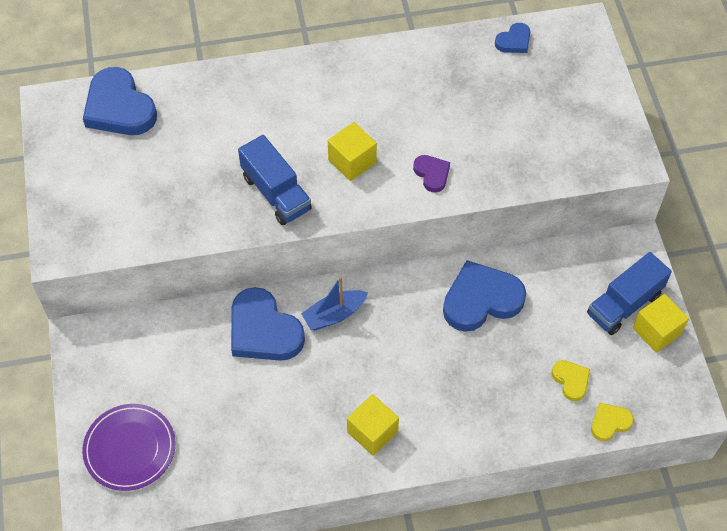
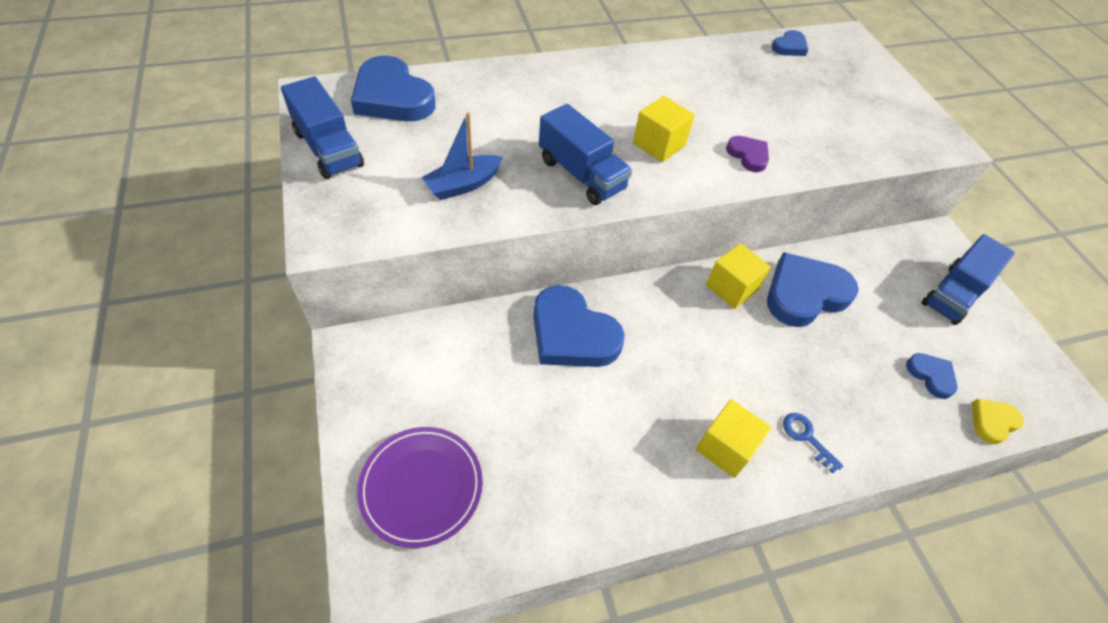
camera: 10 degrees left, 5 degrees down
(63, 165) = (328, 149): none -> blue truck
(334, 315) = (649, 314): blue boat -> blue boat (463, 185)
(442, 427) = (806, 437): none -> blue key
(571, 380) = (931, 376): yellow heart -> blue heart
(656, 331) = (998, 319): yellow cube -> yellow cube (731, 287)

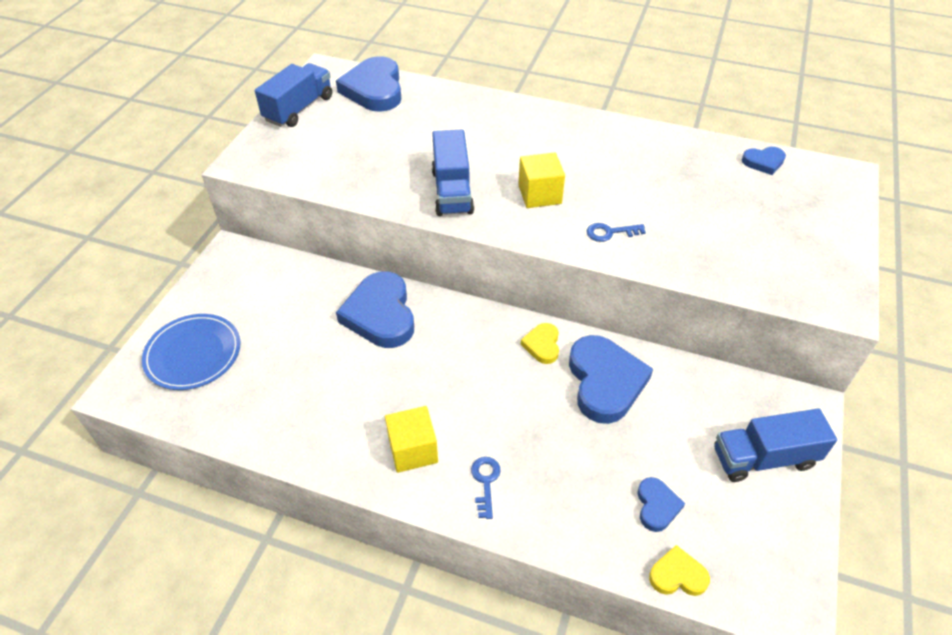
camera: 40 degrees right, 5 degrees down
(328, 149) = (299, 109): blue truck -> blue truck turned 150 degrees counterclockwise
(421, 486) = (193, 354): purple plate -> blue plate
(463, 185) = (360, 165): blue boat -> none
(731, 287) = (542, 345): yellow cube -> yellow heart
(748, 155) = (610, 232): purple heart -> blue key
(804, 294) = (605, 382): blue heart -> blue heart turned 75 degrees clockwise

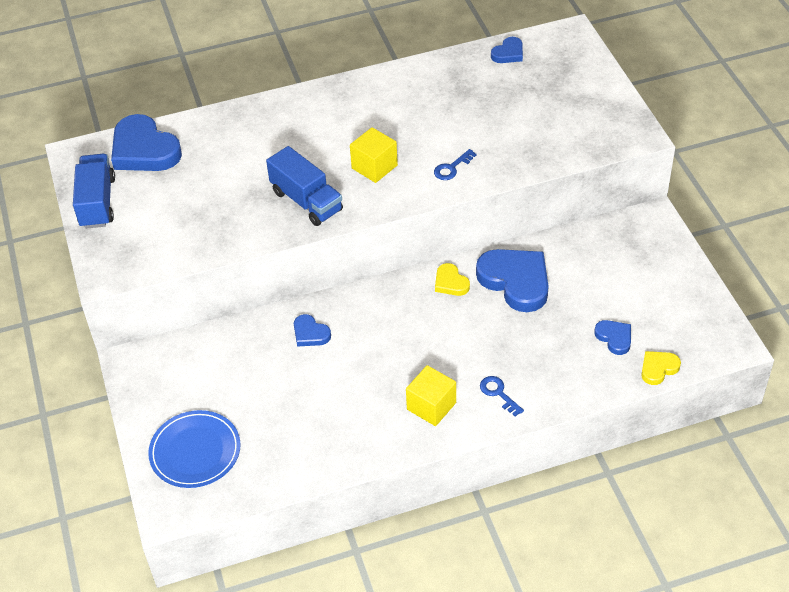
camera: 35 degrees left, 0 degrees up
(380, 314) = (310, 333): blue heart -> blue heart, size x0.50
(763, 458) = (652, 268): blue truck -> none

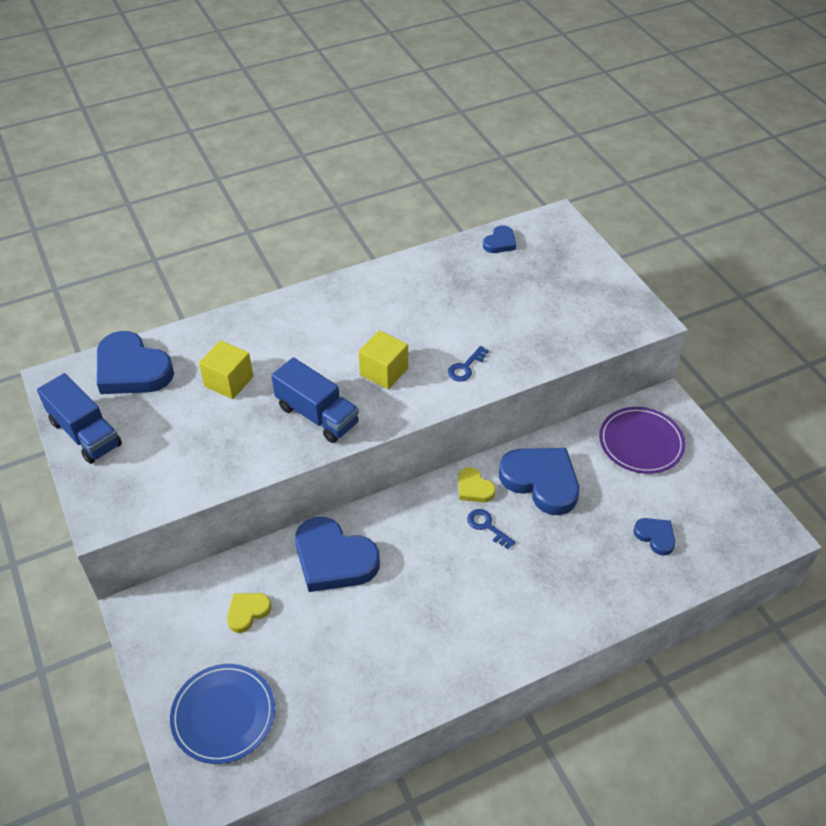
camera: 10 degrees left, 0 degrees up
(97, 202) = (85, 433): blue truck -> blue truck turned 150 degrees clockwise
(310, 333) = (334, 559): blue heart -> blue heart, size x2.00
(431, 406) = (478, 633): yellow cube -> yellow cube (229, 381)
(498, 393) = (547, 611): blue key -> blue key (487, 526)
(620, 253) = (641, 442): none -> purple plate
(658, 368) = (708, 567): yellow heart -> yellow heart (247, 612)

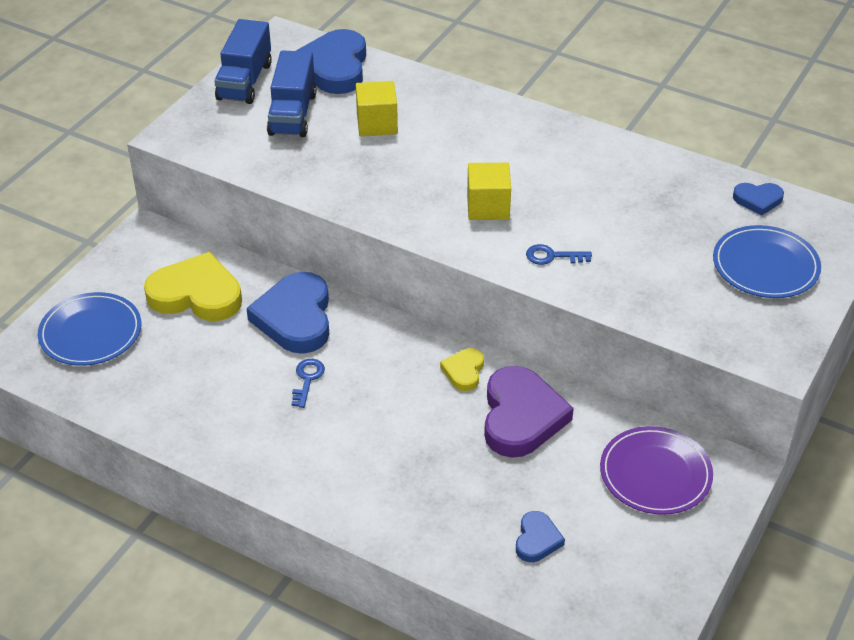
camera: 55 degrees right, 5 degrees down
(247, 612) = (196, 294): yellow heart -> yellow heart, size x2.00
(317, 415) = (392, 192): blue truck -> blue truck (292, 114)
(487, 526) = (426, 402): blue key -> blue key (307, 379)
(541, 481) = (521, 417): blue heart -> purple heart
(562, 275) = (765, 266): none -> blue plate

